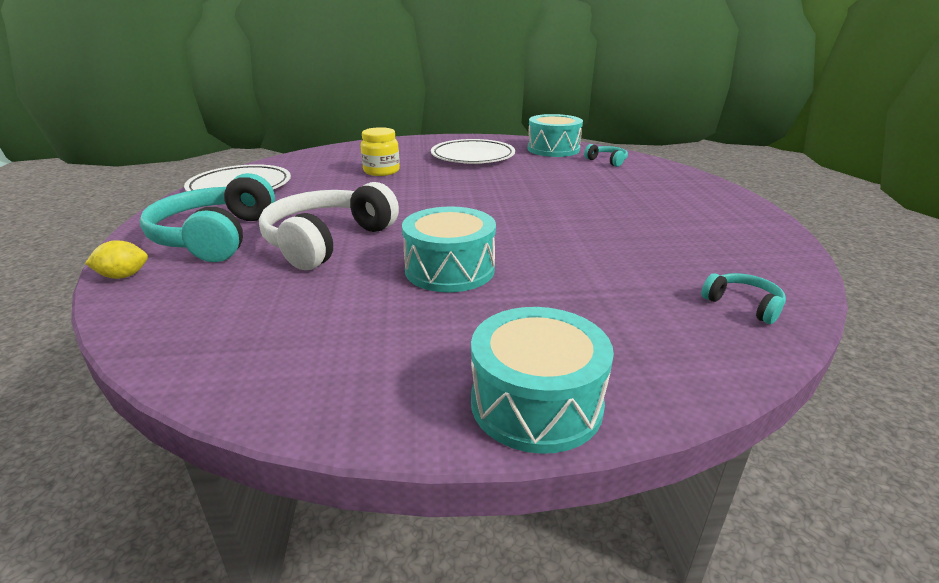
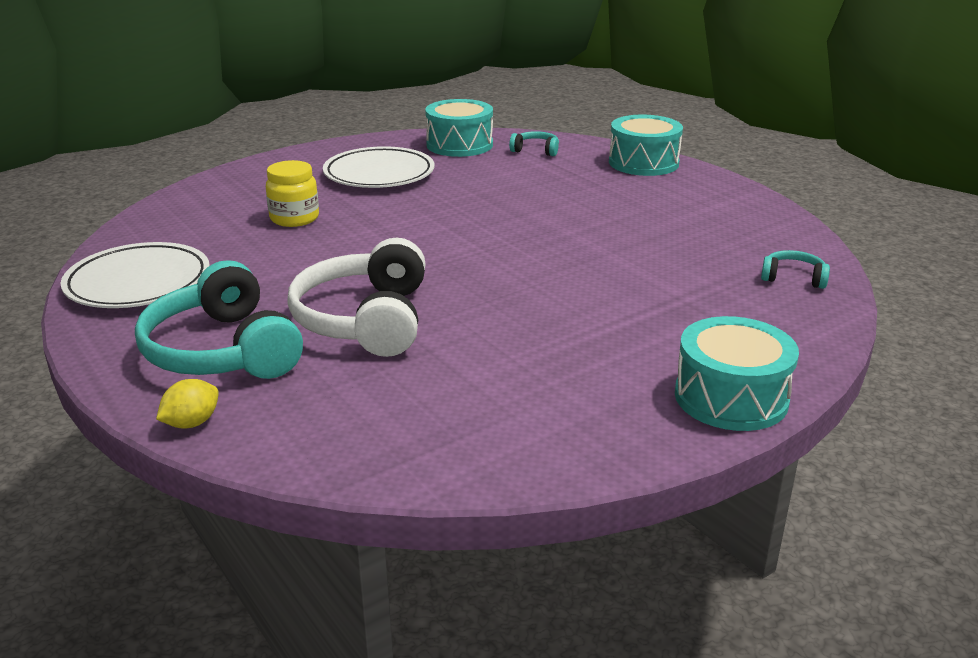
camera: 30 degrees left, 0 degrees up
(450, 269) = (532, 314): turquoise drum -> turquoise drum (643, 163)

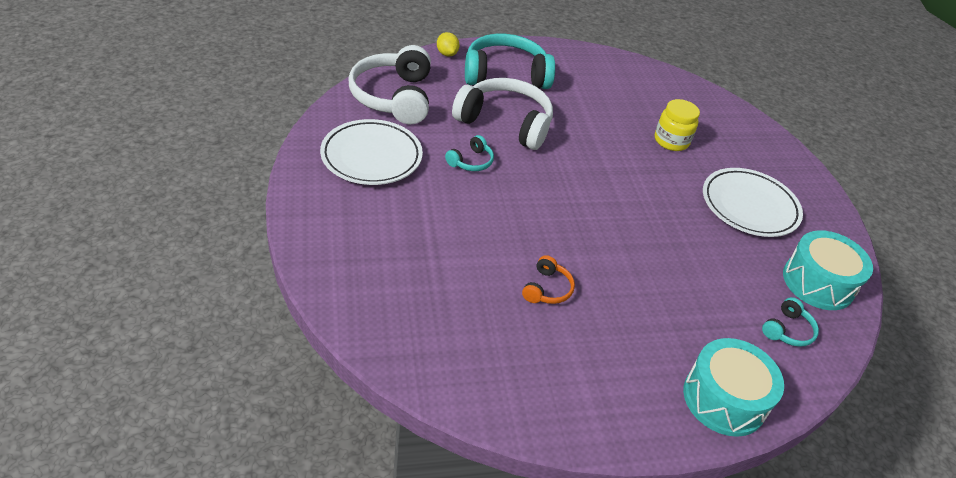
camera: 110 degrees right, 15 degrees up
(138, 283) = (602, 69): white plate -> white plate (371, 156)
(392, 430) = (393, 97): none -> white headphones
(633, 237) = (547, 289): none -> orange headphones
(731, 397) = (313, 210): turquoise drum -> none
(793, 278) = (416, 340): turquoise headphones -> turquoise headphones (471, 161)

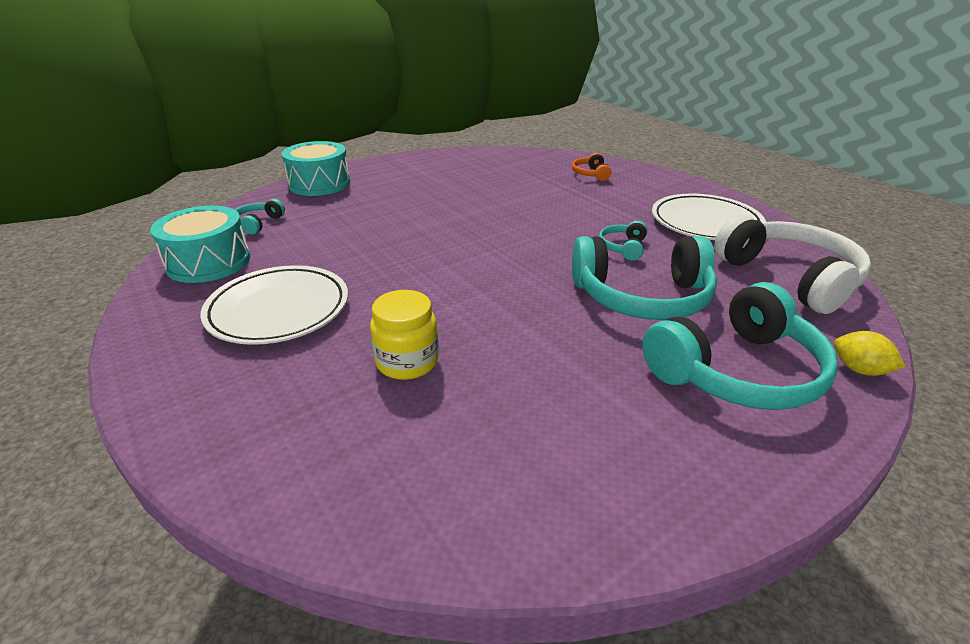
camera: 160 degrees right, 10 degrees down
(505, 123) = (642, 297): white headphones -> turquoise headphones
(547, 289) = (472, 195): orange headphones -> orange headphones (591, 174)

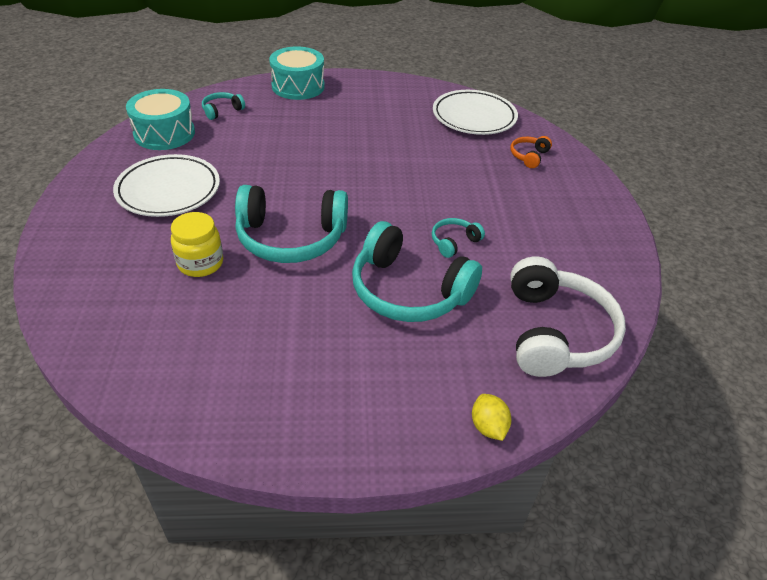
camera: 30 degrees right, 10 degrees up
(705, 223) = (561, 249): white plate -> white plate (474, 117)
(737, 371) = (395, 378): turquoise headphones -> turquoise headphones (291, 238)

